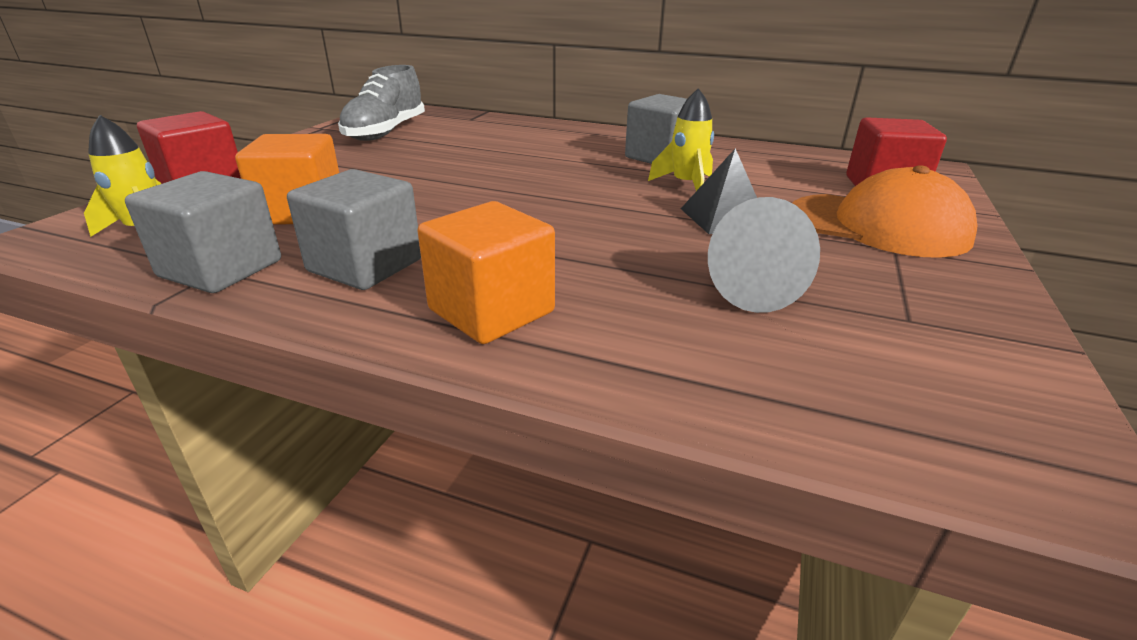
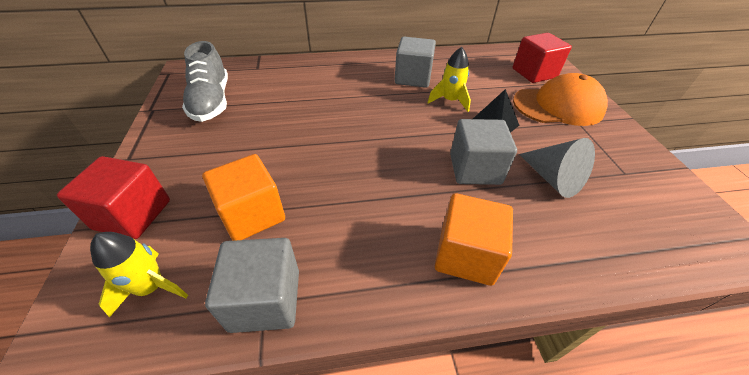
camera: 30 degrees left, 15 degrees up
(365, 265) = (356, 250): grey cube -> grey cube (475, 169)

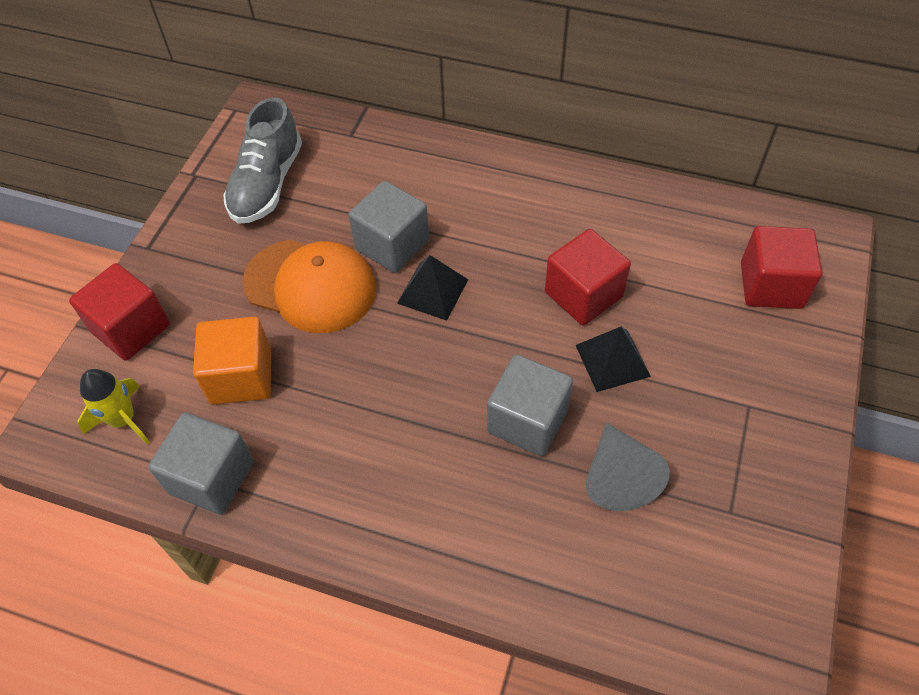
camera: 30 degrees right, 10 degrees up
(362, 123) = (432, 291): none -> black pyramid
(413, 78) = (561, 229): grey cube -> grey cube (392, 245)
(450, 101) = (583, 294): yellow rocket -> red cube
(466, 255) = (429, 522): orange cube -> none
(558, 106) = (746, 365): orange cap -> orange cap (310, 286)

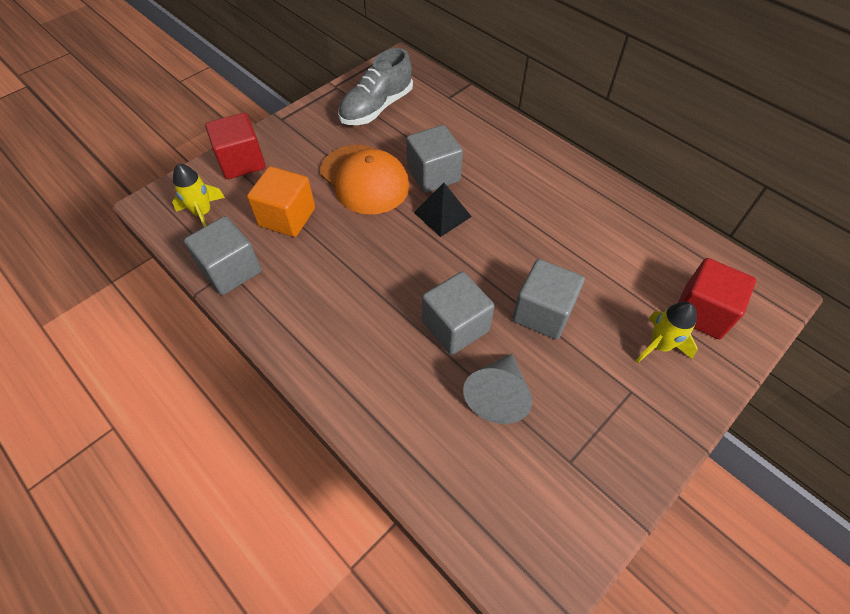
camera: 25 degrees right, 0 degrees up
(583, 294) = (548, 259): red cube -> none
(612, 360) = (543, 313): black pyramid -> grey cube
(749, 342) = (659, 345): none -> yellow rocket

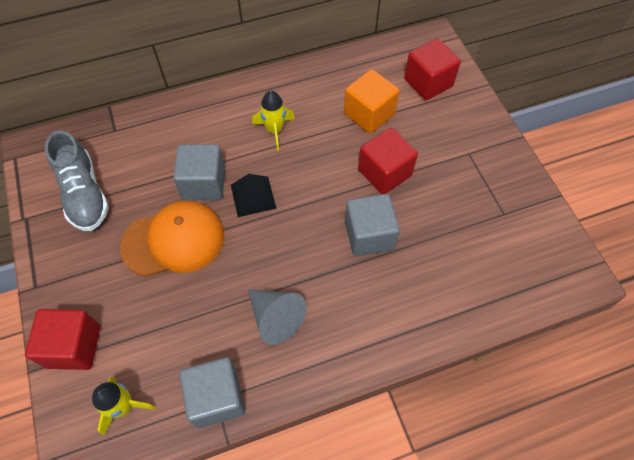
camera: 65 degrees left, 5 degrees up
(287, 217) = (179, 325): orange cube -> orange cube (369, 114)
(498, 395) = (439, 233): grey cone -> grey cone (275, 318)
(543, 313) = (384, 173): grey cube -> red cube
(659, 345) = (442, 119): yellow rocket -> yellow rocket (274, 130)

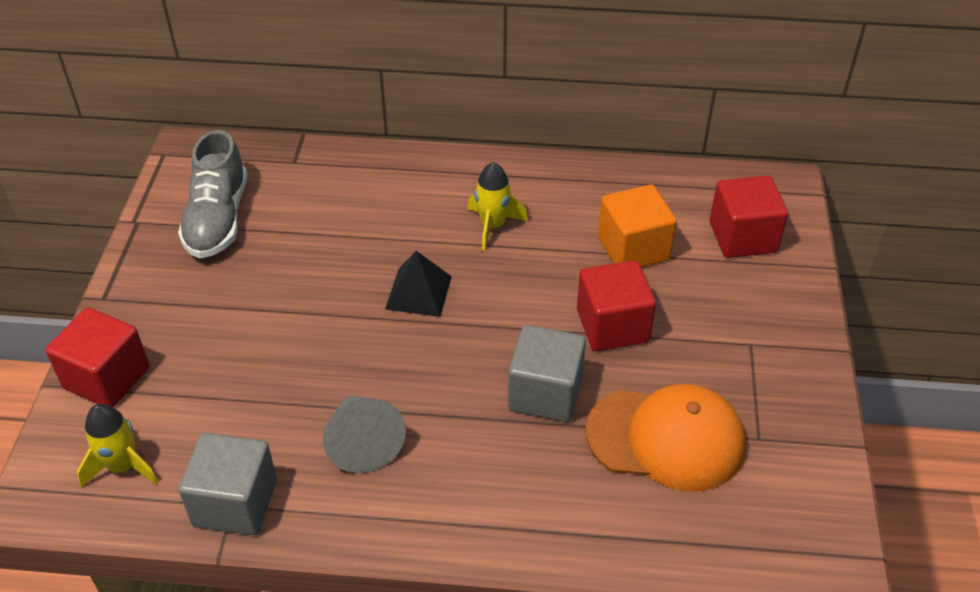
camera: 25 degrees right, 15 degrees down
(174, 240) = (291, 307): orange cap -> orange cap (666, 438)
(204, 183) = (365, 256): grey cube -> none

